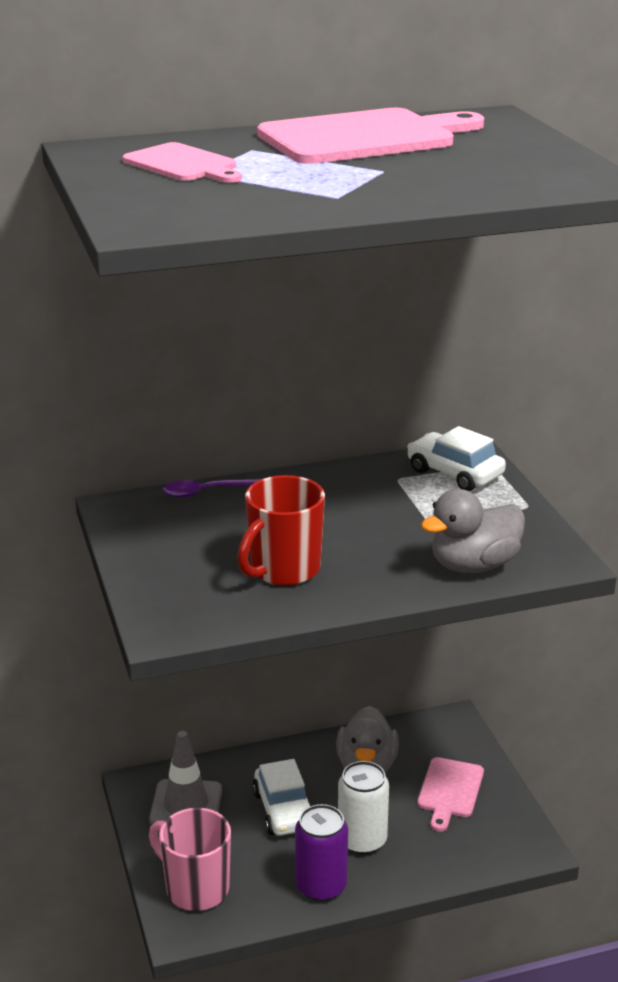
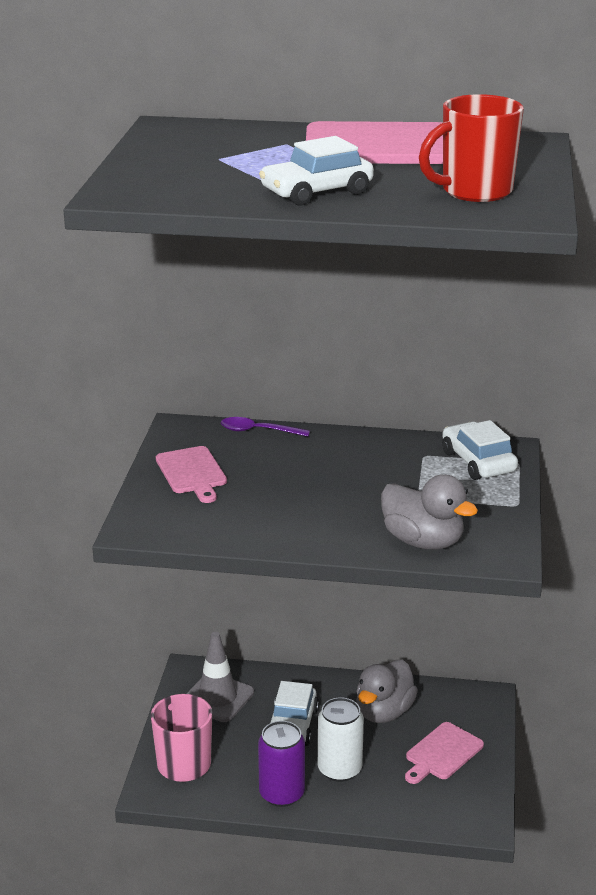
camera: 25 degrees right, 0 degrees up
(183, 165) = (215, 149): pink cutting board -> pink cutting board (192, 472)
(283, 570) = (264, 507): red mug -> red mug (474, 192)
(358, 192) = (316, 192): none -> white car
(473, 565) = (423, 541): grey duck -> grey duck turned 135 degrees counterclockwise

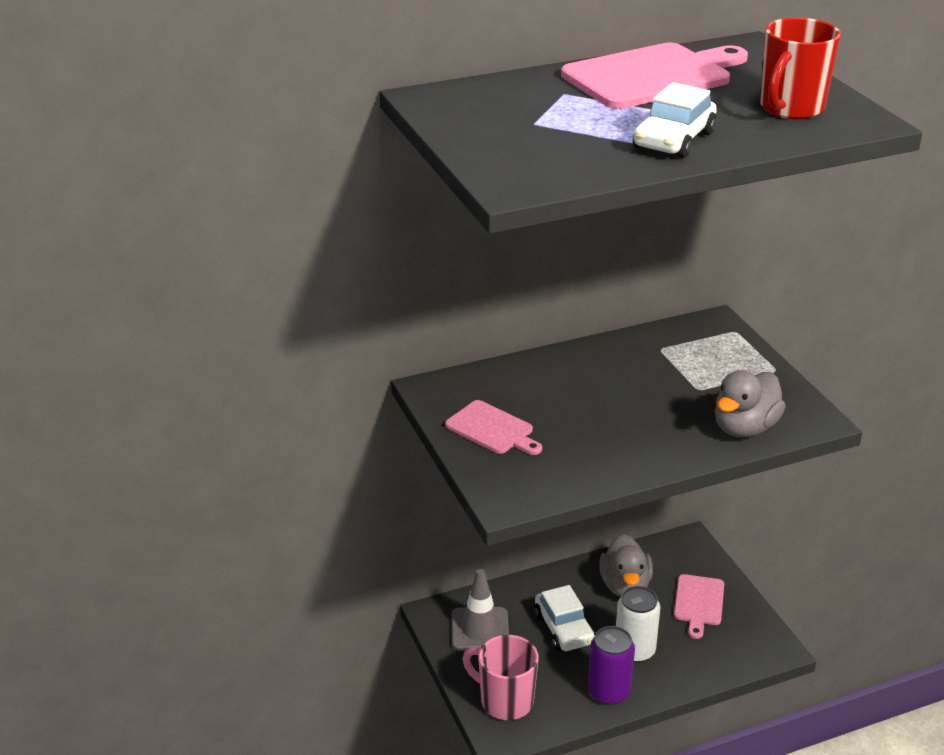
camera: 30 degrees left, 5 degrees up
(258, 431) = (502, 369): purple spoon -> none
(423, 541) = (744, 428): grey duck -> grey duck turned 120 degrees clockwise
(478, 462) = (707, 341): white car -> none

